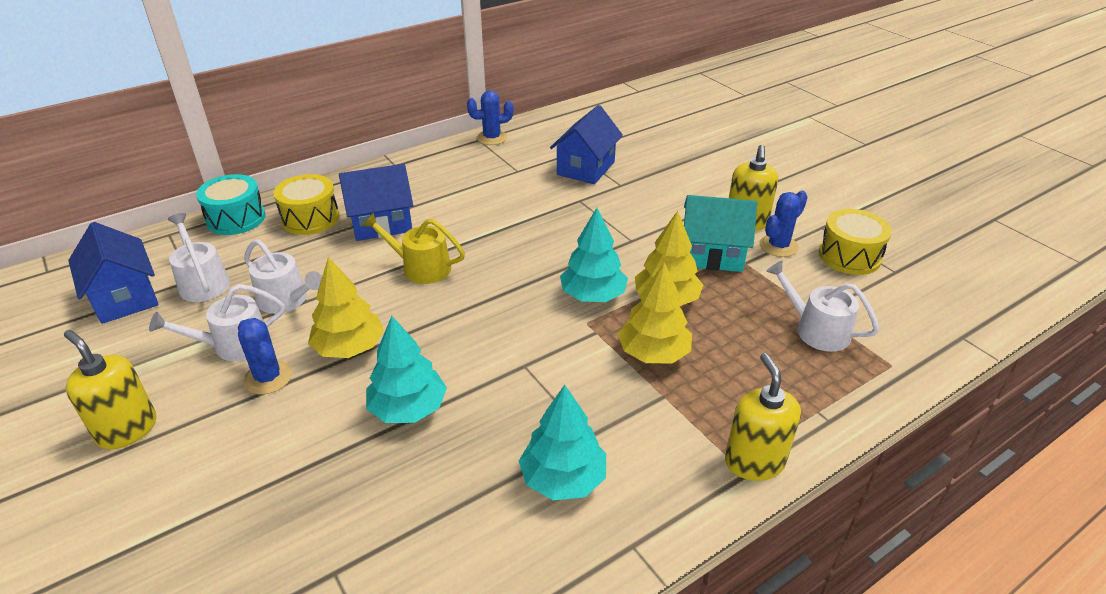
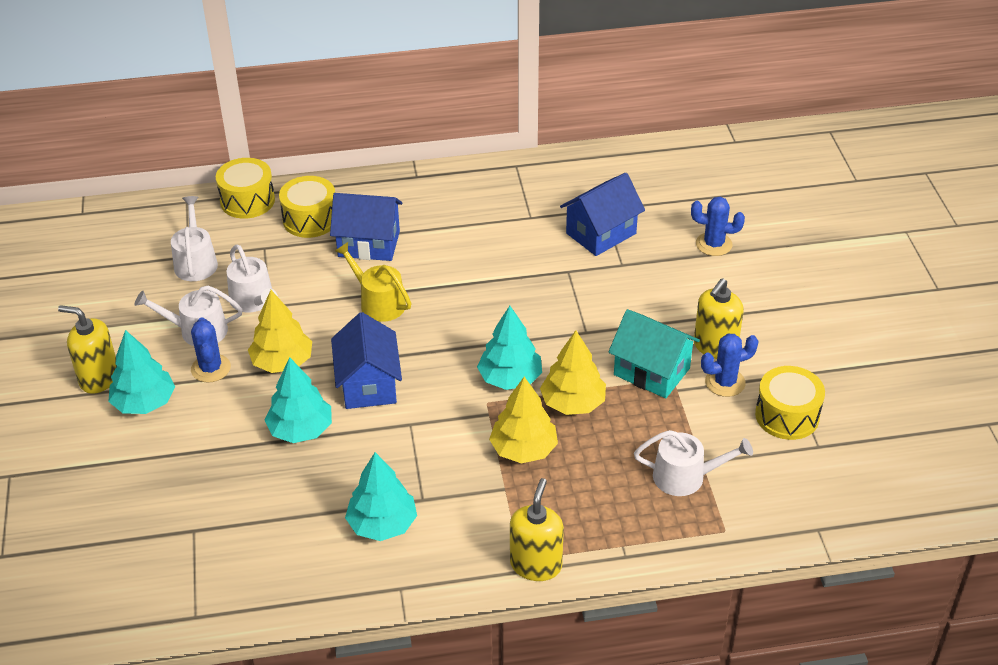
camera: 25 degrees right, 5 degrees up
(125, 297) = (132, 258): blue house -> blue house (368, 384)
(127, 430) = (99, 378): yellow soap dispenser -> yellow soap dispenser turned 45 degrees counterclockwise
(200, 439) = (144, 403): none -> turquoise tree
(236, 218) = (247, 201): turquoise drum -> yellow drum
(492, 138) = (530, 167): blue cactus -> blue cactus (714, 244)
(816, 330) = (685, 477): white watering can -> white watering can turned 120 degrees clockwise

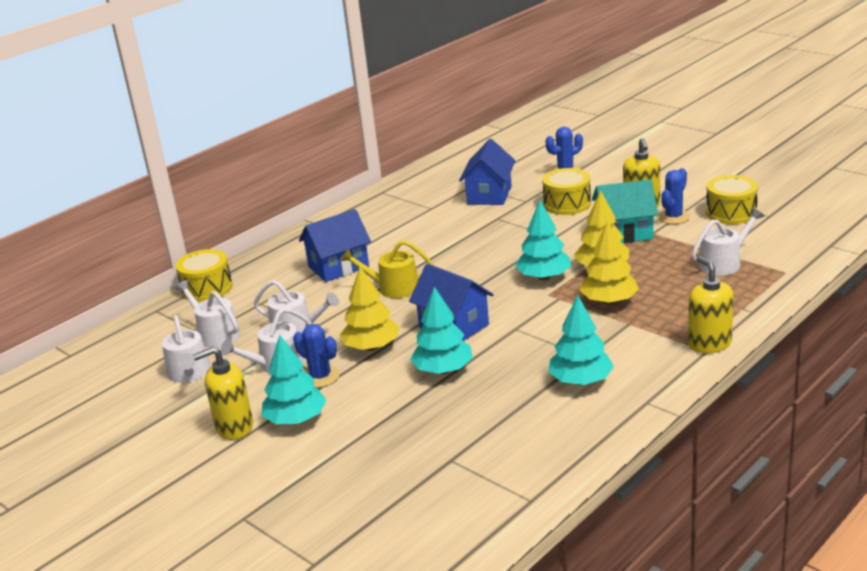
camera: 35 degrees left, 15 degrees down
(133, 294) = (189, 373): none -> white watering can
(310, 219) = (273, 275): yellow drum -> yellow drum (567, 204)

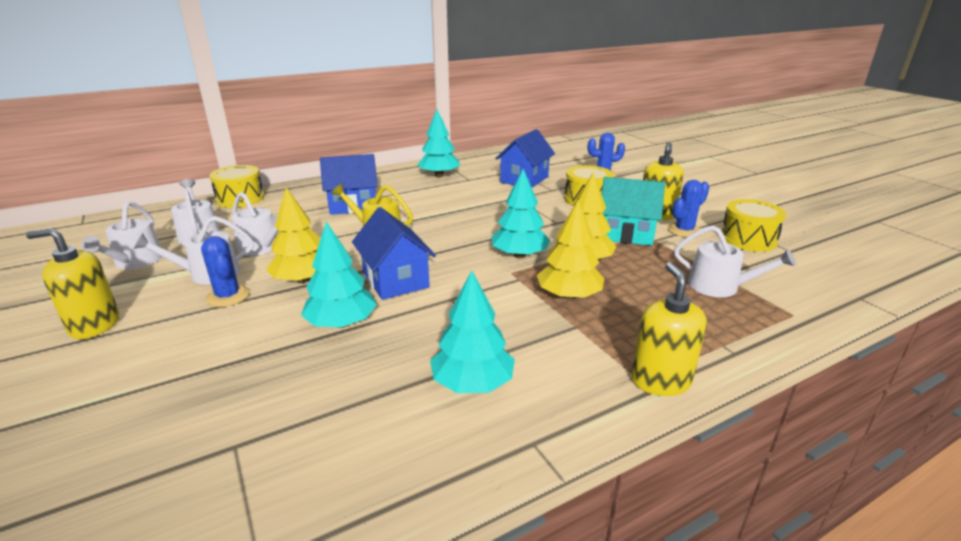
camera: 15 degrees right, 0 degrees up
(296, 420) = (153, 335): turquoise tree -> turquoise tree (439, 175)
(723, 263) = (719, 286): white watering can -> white watering can turned 45 degrees clockwise

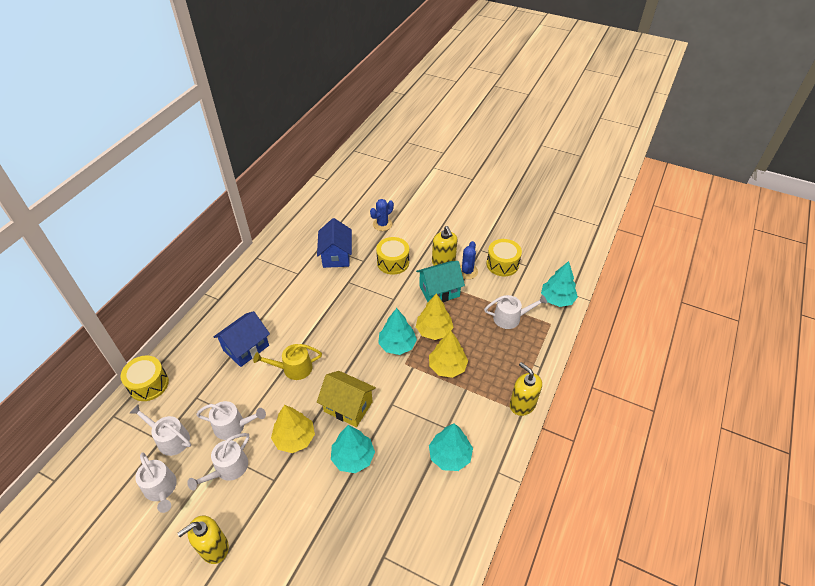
camera: 35 degrees left, 20 degrees up
(228, 296) = (265, 478): blue cactus -> none
(395, 280) = (348, 406): blue house -> yellow house
(439, 175) = (272, 278): turquoise tree -> turquoise tree (557, 299)

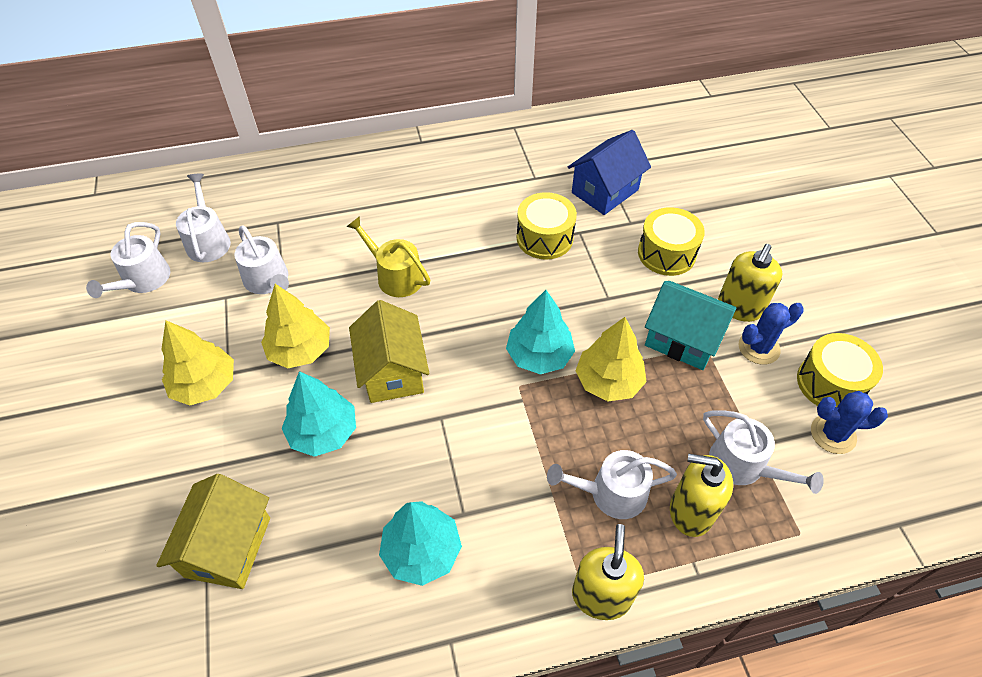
camera: 50 degrees right, 5 degrees up
(149, 384) = (259, 173): yellow drum -> yellow drum (544, 238)
(214, 548) = (103, 381): yellow soap dispenser -> yellow soap dispenser (690, 511)
(228, 469) = (210, 318): white watering can -> white watering can (611, 493)
(246, 348) = (381, 213): blue house -> none
(377, 537) = (228, 547): none -> yellow house
(382, 224) = (714, 197): blue cactus -> blue cactus (833, 434)
(447, 366) = (565, 442): yellow tree -> yellow tree (205, 384)
(557, 299) = (861, 510): turquoise tree -> none

